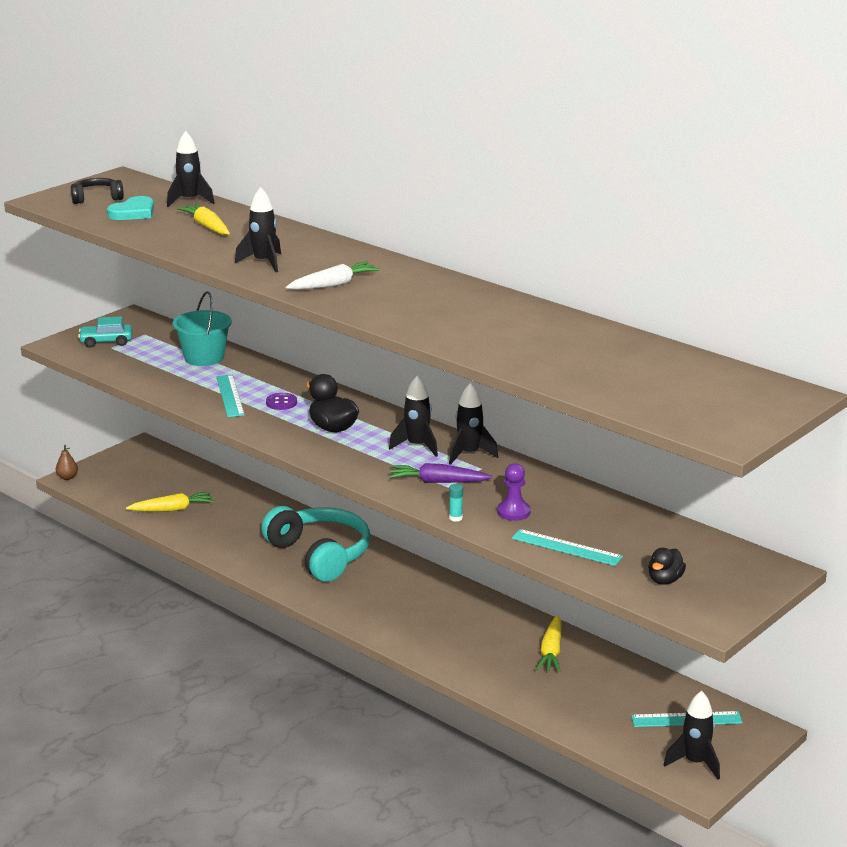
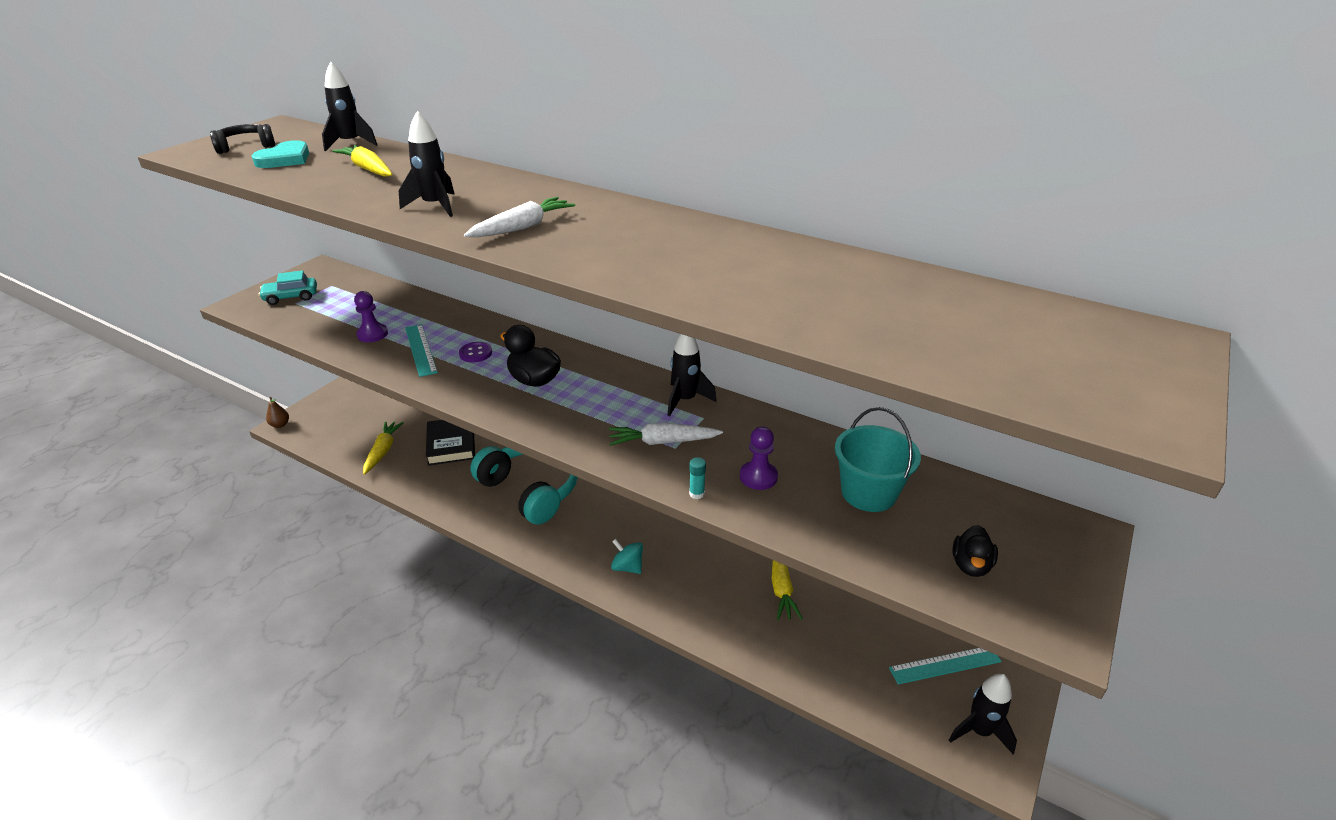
camera: 10 degrees left, 10 degrees up
(172, 509) = (383, 451): yellow carrot -> yellow carrot turned 60 degrees counterclockwise
(185, 380) = (372, 334): none -> purple pawn
(204, 358) = (392, 307): turquoise bucket -> turquoise bucket (868, 493)
(243, 510) = (451, 444): none -> black book
(404, 622) = (627, 567): none -> turquoise spinning top
(417, 446) = (628, 395): black rocket -> none
(438, 482) = (663, 442): purple carrot -> white carrot
(566, 547) = (837, 525): turquoise ruler -> none

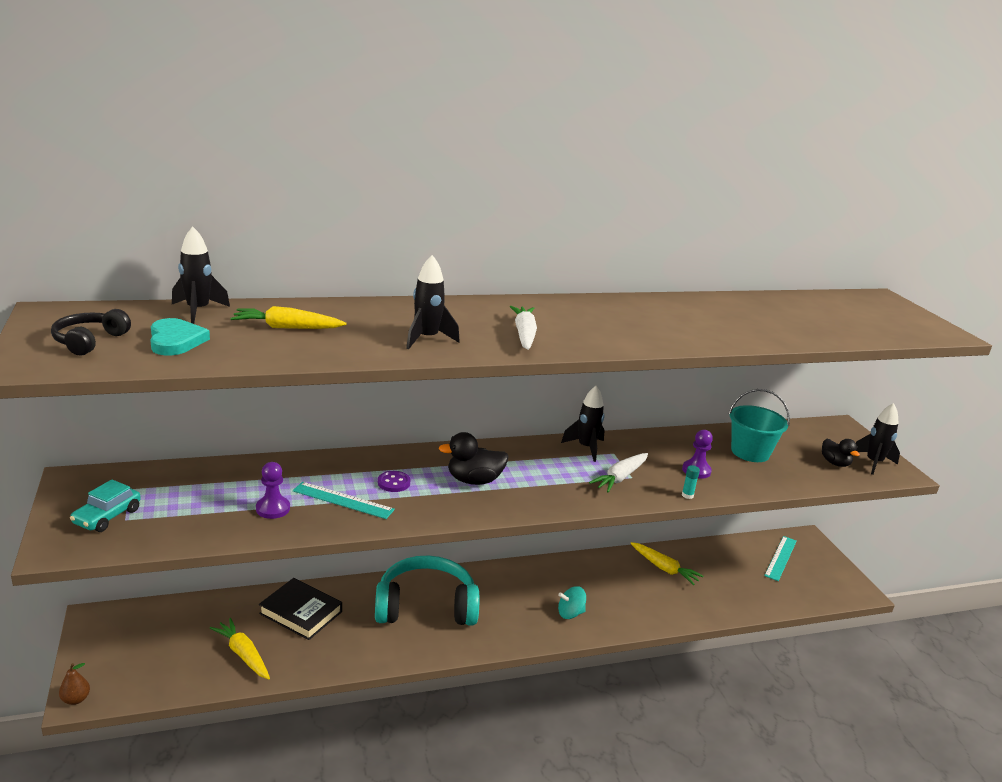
camera: 50 degrees left, 10 degrees down
(979, 731) = (831, 579): black rocket -> black rocket (873, 463)

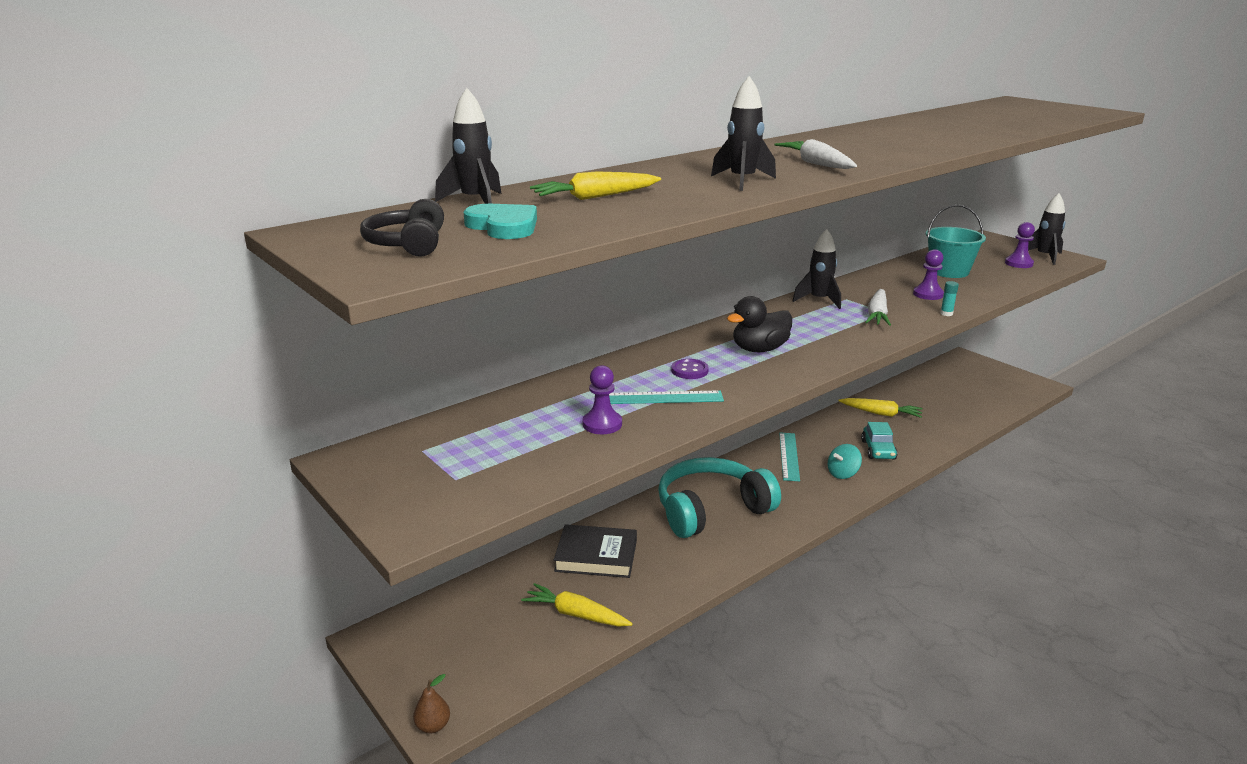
camera: 20 degrees left, 0 degrees up
(107, 516) = (431, 482): turquoise car -> turquoise car (878, 450)
(780, 558) = (960, 378): turquoise ruler -> turquoise ruler (789, 456)
(835, 463) = (1018, 263): black duck -> purple pawn

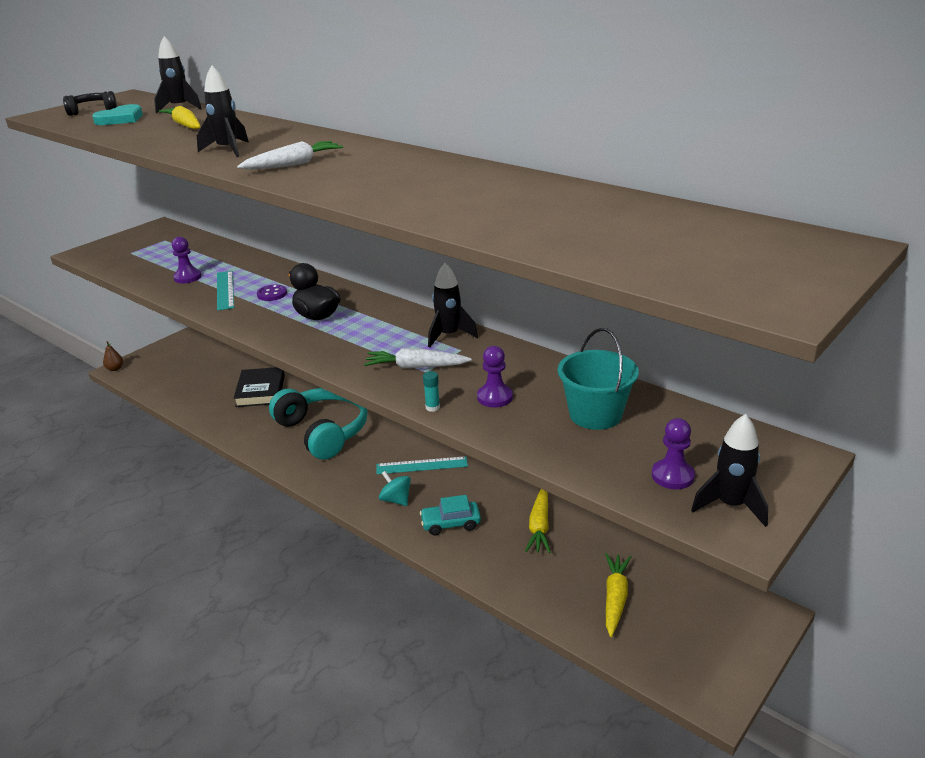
camera: 80 degrees right, 5 degrees up
(576, 614) = (198, 393): yellow carrot -> yellow carrot (615, 598)

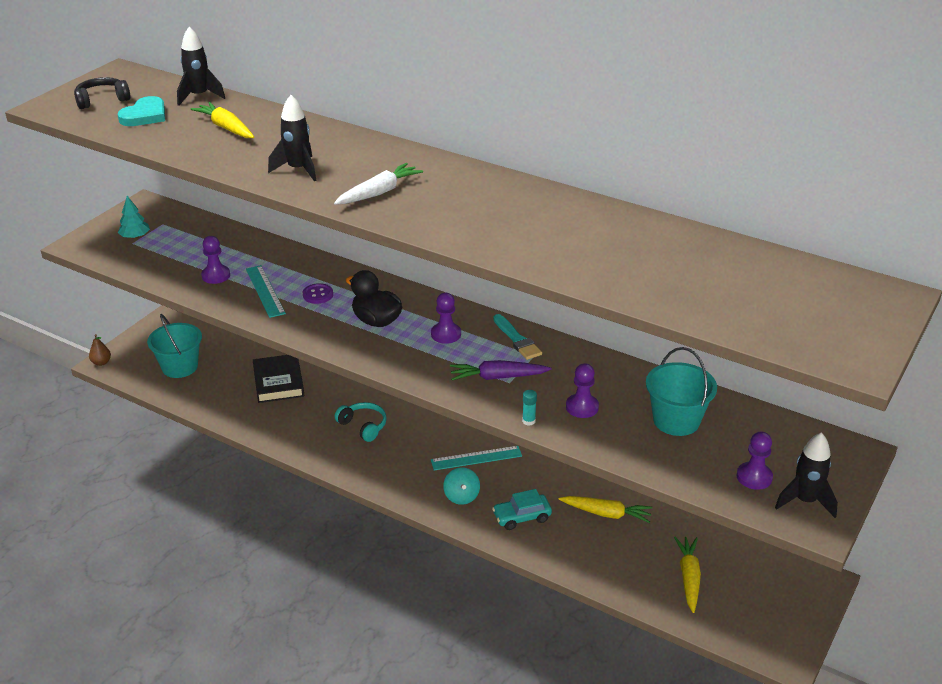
camera: 10 degrees left, 5 degrees up
(135, 248) = (135, 237): none -> turquoise tree
(180, 375) = (180, 367): none -> turquoise bucket
(323, 431) = (363, 426): turquoise headphones -> turquoise headphones, size x0.50
(379, 329) = (446, 334): none -> purple pawn
(396, 500) = (461, 496): turquoise spinning top -> turquoise spinning top turned 135 degrees counterclockwise
(416, 367) = (498, 377): white carrot -> purple carrot
(449, 335) = (517, 339): black rocket -> turquoise brush
(539, 526) = (606, 513): yellow carrot -> yellow carrot turned 75 degrees counterclockwise

